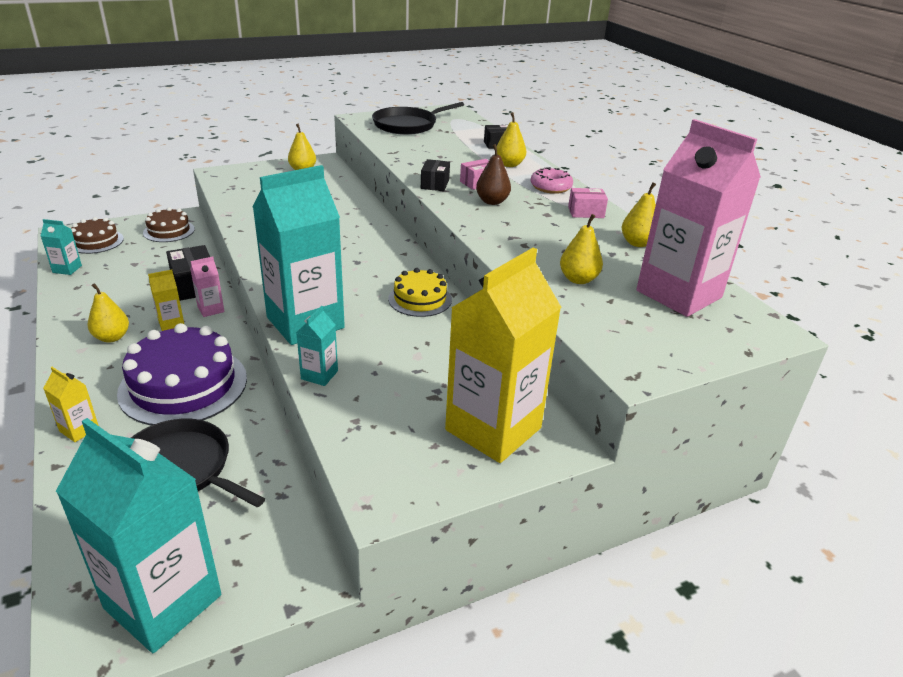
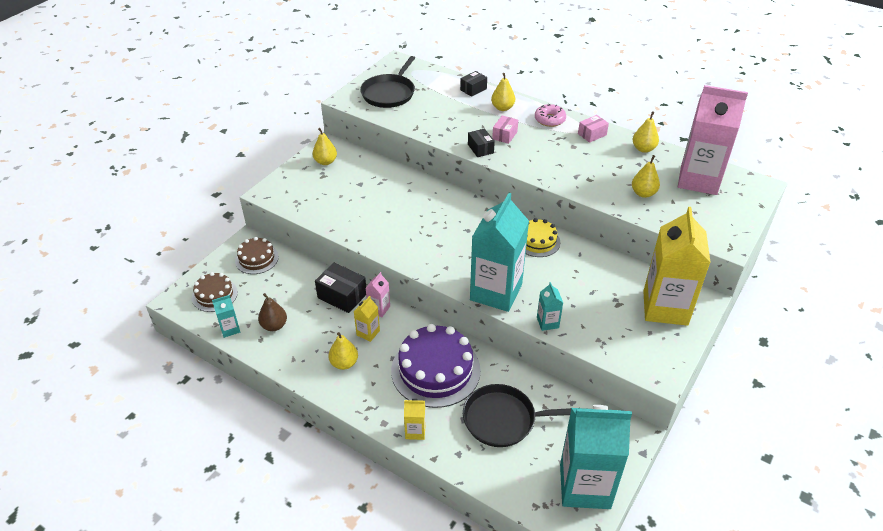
camera: 30 degrees left, 10 degrees up
(492, 201) = (532, 149): brown pear -> brown pear (274, 326)

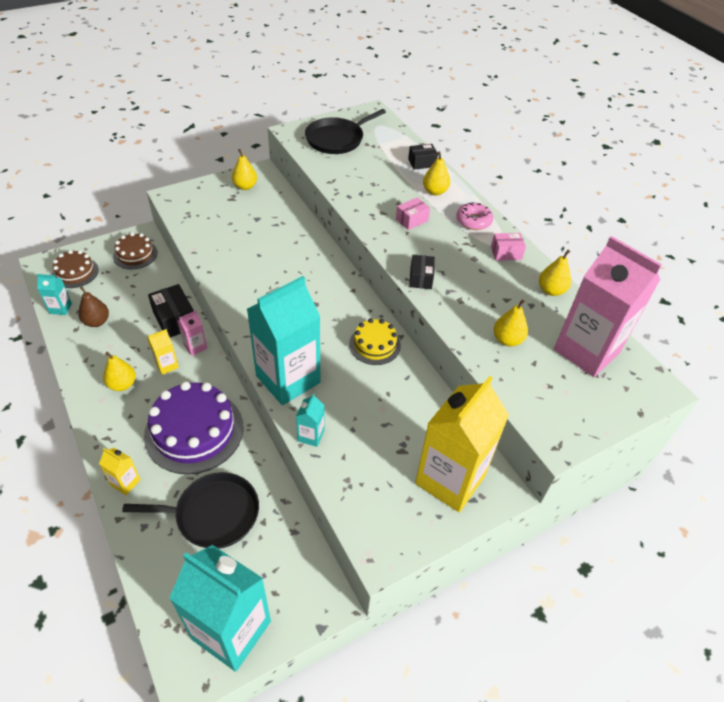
camera: 25 degrees right, 5 degrees up
(480, 149) = (375, 224): black box -> black box (421, 278)
(503, 419) = (213, 514): black pan -> black pan turned 150 degrees clockwise

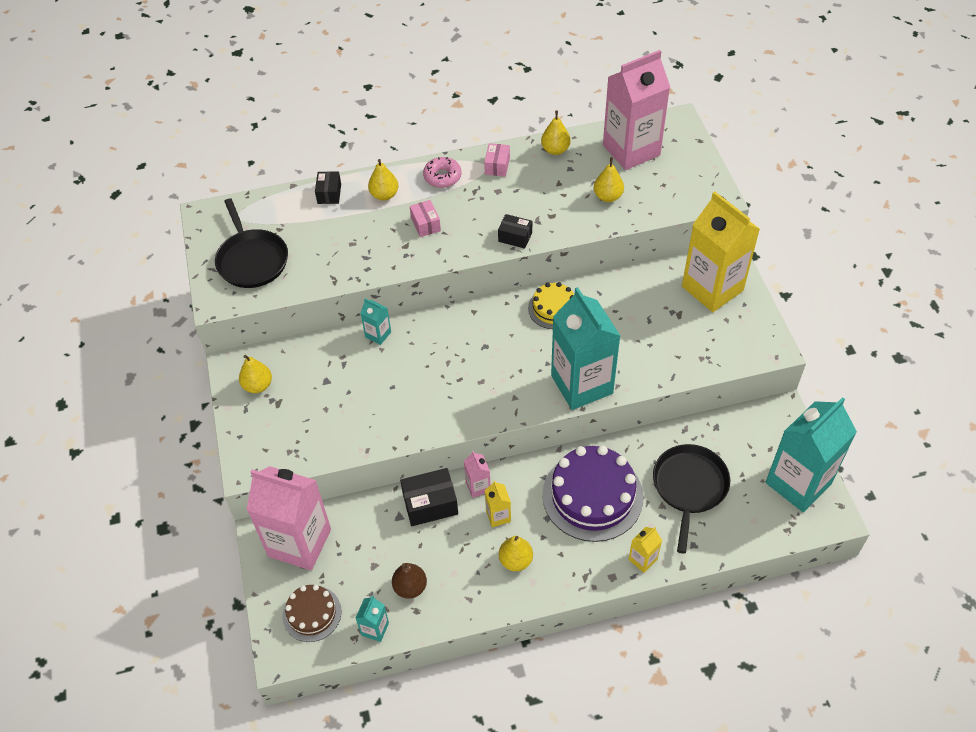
camera: 70 degrees left, 5 degrees up
(135, 254) = (299, 543): brown cake -> pink carton
(311, 435) = (651, 376): turquoise carton -> turquoise carton (378, 334)

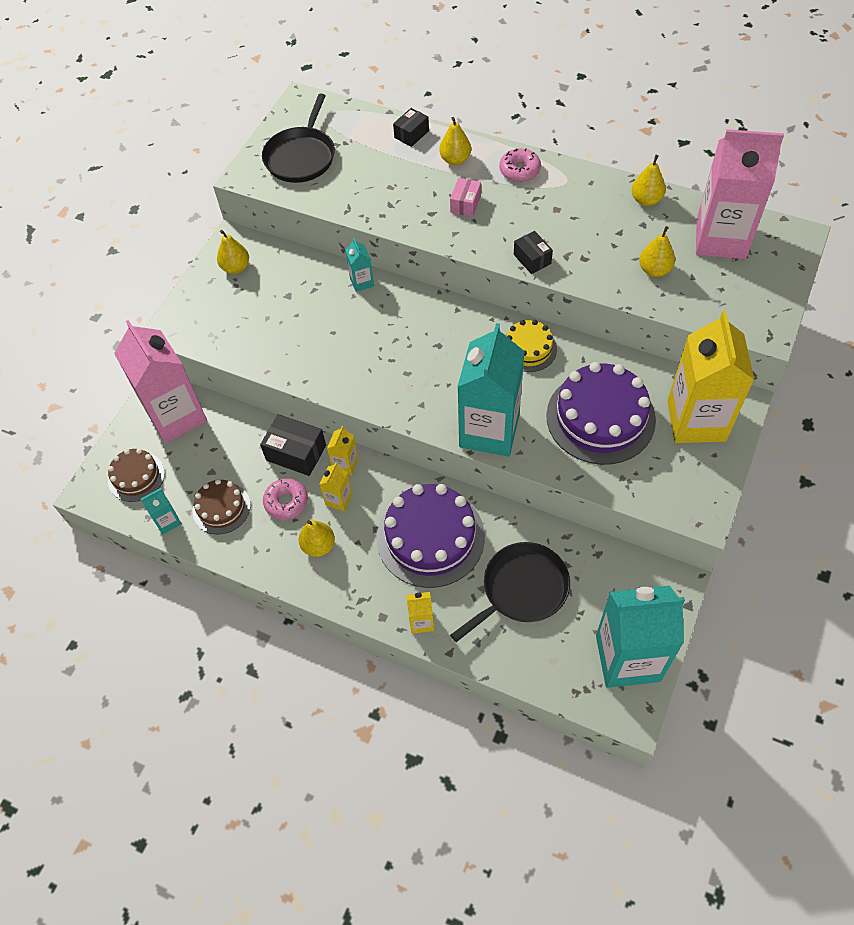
camera: 40 degrees right, 5 degrees up
(410, 587) = (221, 508): brown pear -> brown cake
(459, 546) = (286, 502): none -> pink donut
(478, 486) = (345, 464): pink carton -> yellow carton
(497, 166) = (577, 186): pink box -> none
(649, 326) = (600, 417): none -> purple cake

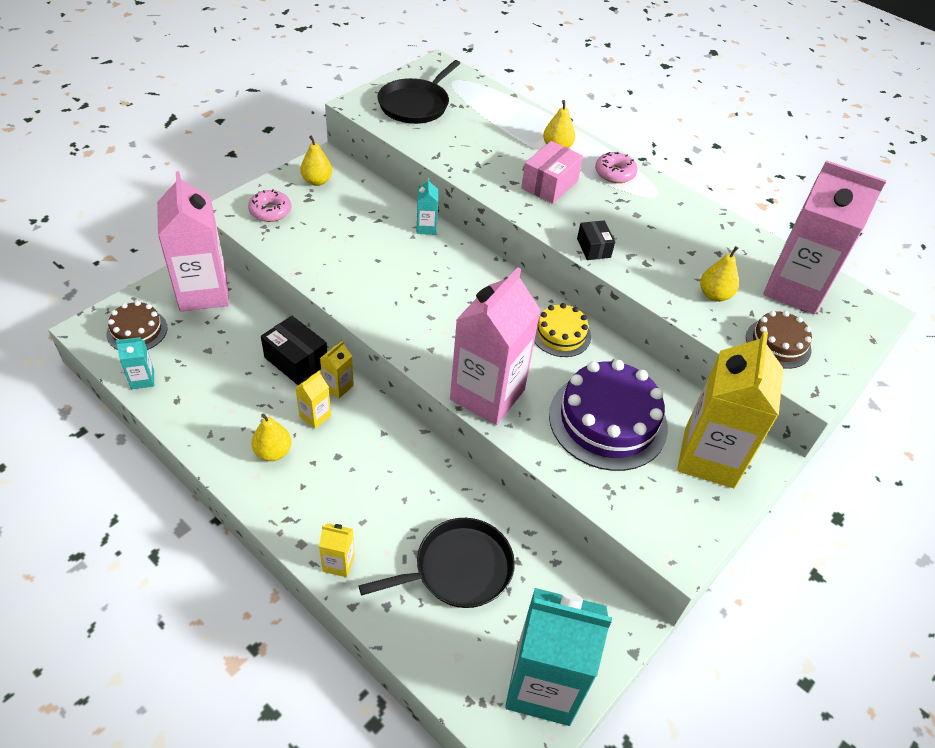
camera: 10 degrees right, 10 degrees down
(221, 508) = (199, 385): brown cake -> brown cake (778, 343)
(286, 502) = (263, 401): pink donut -> pink donut (270, 211)
(411, 134) = (525, 117): black box -> none
(430, 537) = (388, 483): purple cake -> none
(465, 204) = (549, 184): pink box -> pink box, size x1.59
(489, 431) = (487, 395): turquoise carton -> pink carton
(646, 200) = (730, 233): yellow pear -> none

